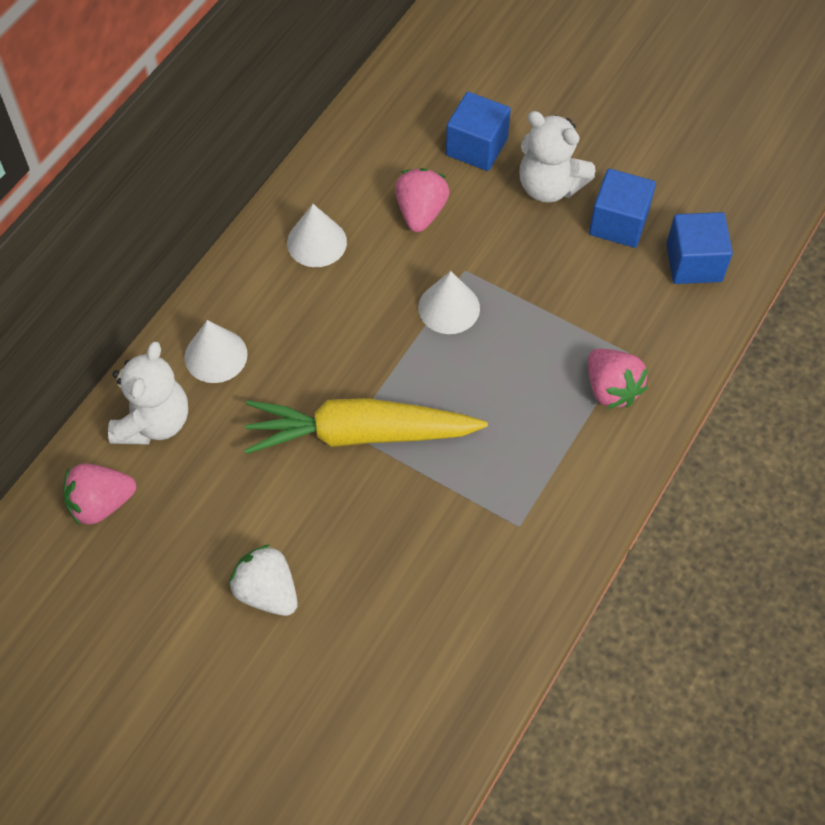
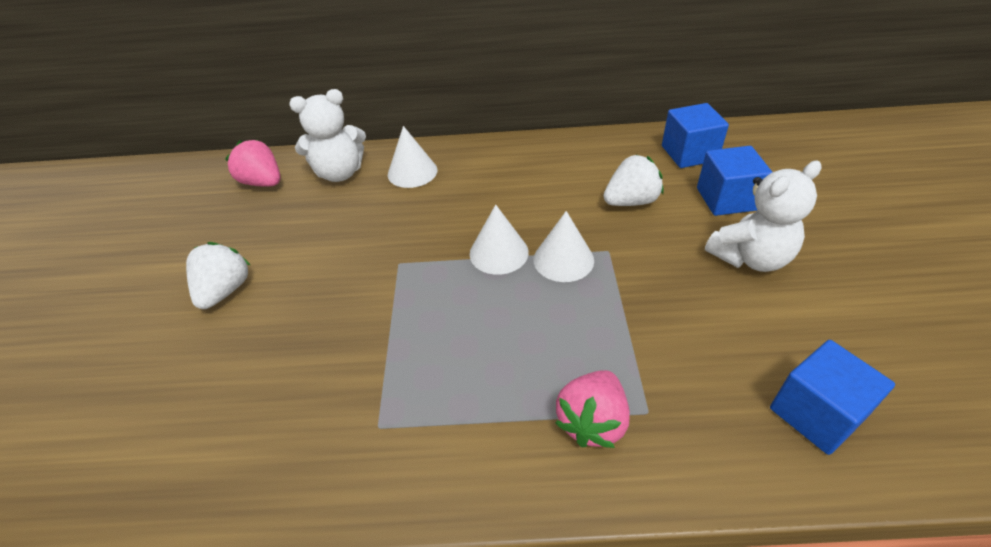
camera: 60 degrees right, 15 degrees down
(316, 242) = (546, 168): white cone -> white cone (499, 253)
(360, 434) = (401, 270): yellow carrot -> none
(421, 212) = (631, 201): pink strawberry -> white strawberry
(549, 186) = (750, 257): white teddy bear -> white teddy bear turned 120 degrees counterclockwise
(618, 223) = (778, 324): blue cube -> blue cube (689, 153)

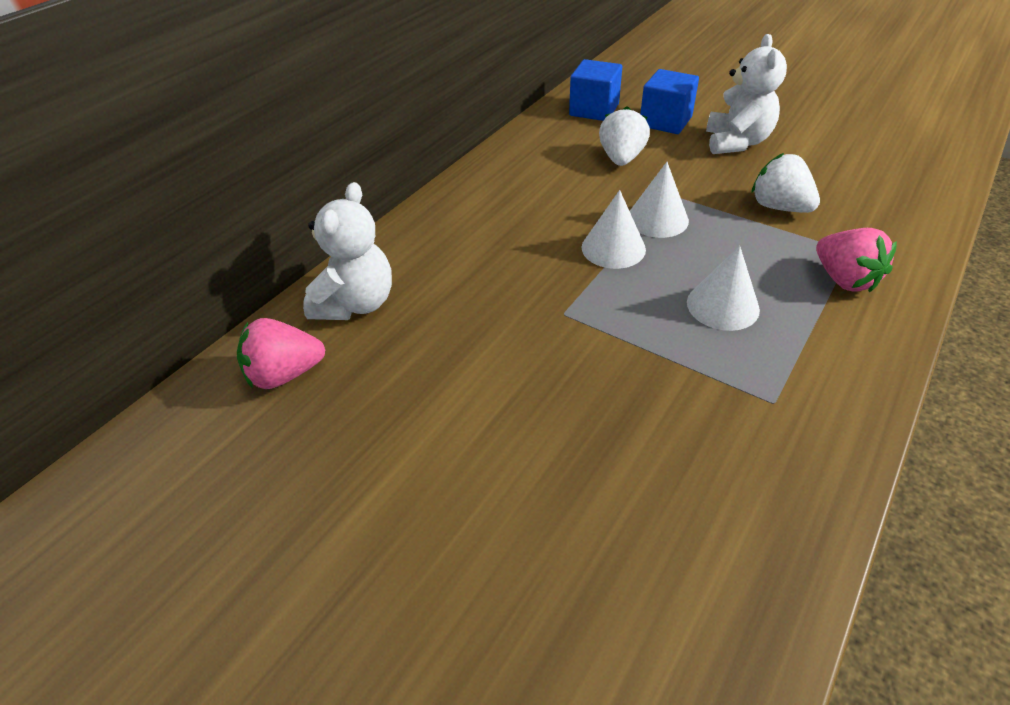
camera: 55 degrees left, 0 degrees up
(225, 291) = (468, 468): white strawberry -> white strawberry (779, 207)
(412, 172) = (426, 253): white cone -> white cone (722, 305)
(816, 413) = (893, 188): blue cube -> none

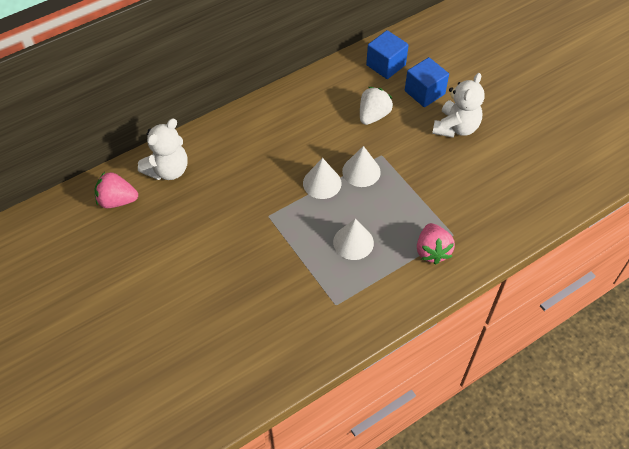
camera: 20 degrees right, 10 degrees up
(779, 207) = (439, 188): white strawberry -> none

